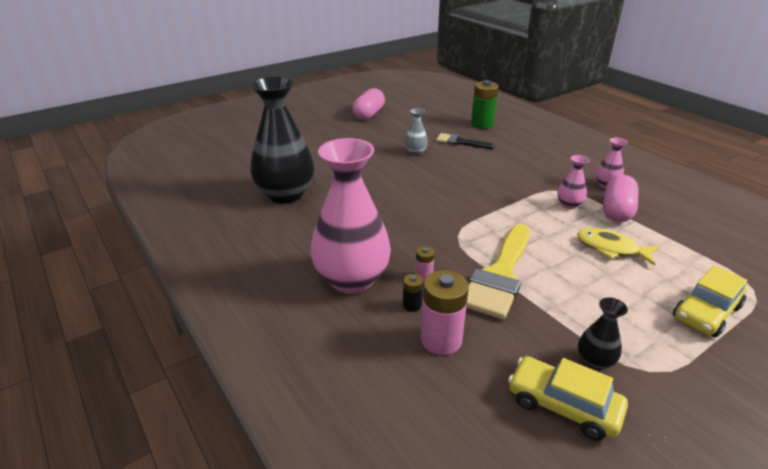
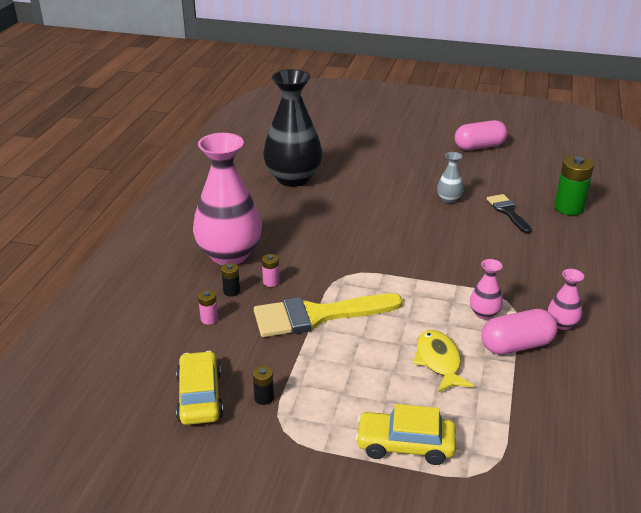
camera: 50 degrees right, 0 degrees up
(441, 340) = (209, 319): pink battery -> pink battery, size x0.49
(594, 361) = (264, 398): black vase -> black battery

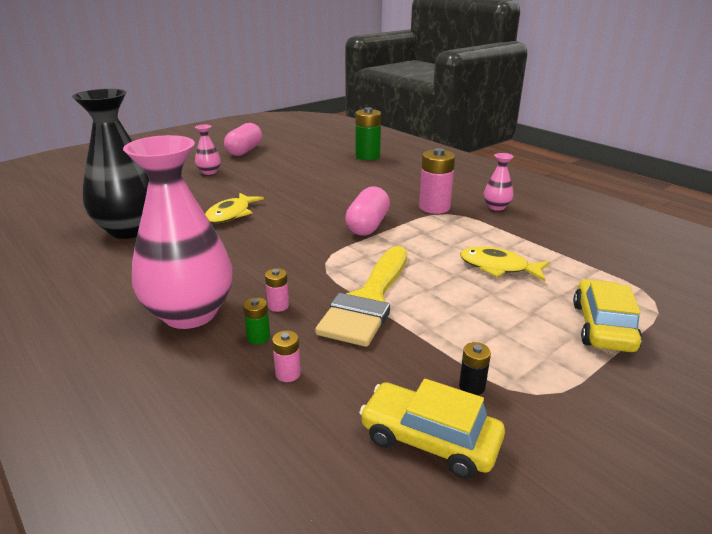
camera: 55 degrees left, 5 degrees down
(231, 291) = (258, 337): black battery -> green battery
(363, 202) = (231, 214): none -> yellow fish
(405, 445) = (602, 326): yellow car -> yellow car turned 150 degrees clockwise
(449, 199) = (290, 184): grey vase -> none
(484, 313) = (454, 227): pink vase -> pink vase (209, 172)
(508, 212) = (341, 173): black brush -> none
(508, 289) = (434, 207): none -> pink battery
(516, 345) = (506, 230): pink capsule -> pink capsule (368, 225)

